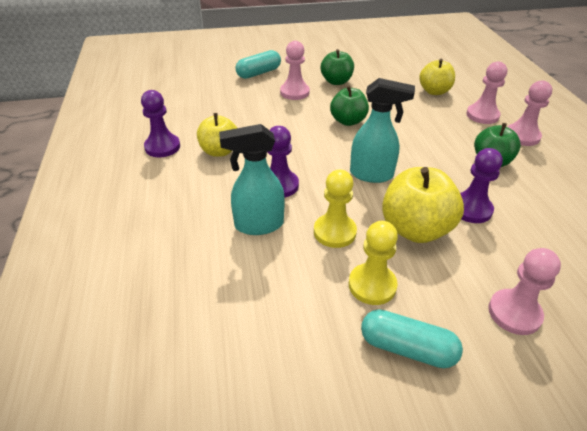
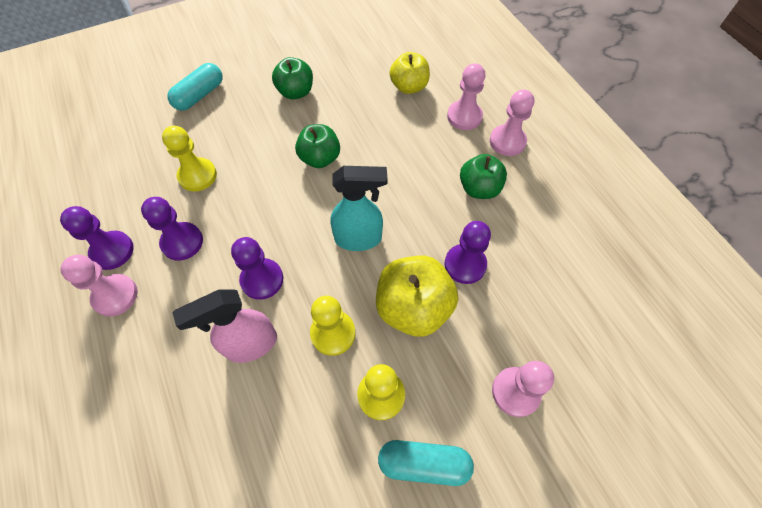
camera: 15 degrees left, 20 degrees up
(219, 151) = (182, 242): yellow apple -> purple pawn
(243, 115) = (197, 176): none -> yellow pawn
(258, 225) = (251, 344): turquoise spray bottle -> pink spray bottle
(294, 92) = (250, 122): pink pawn -> pink pawn (115, 296)

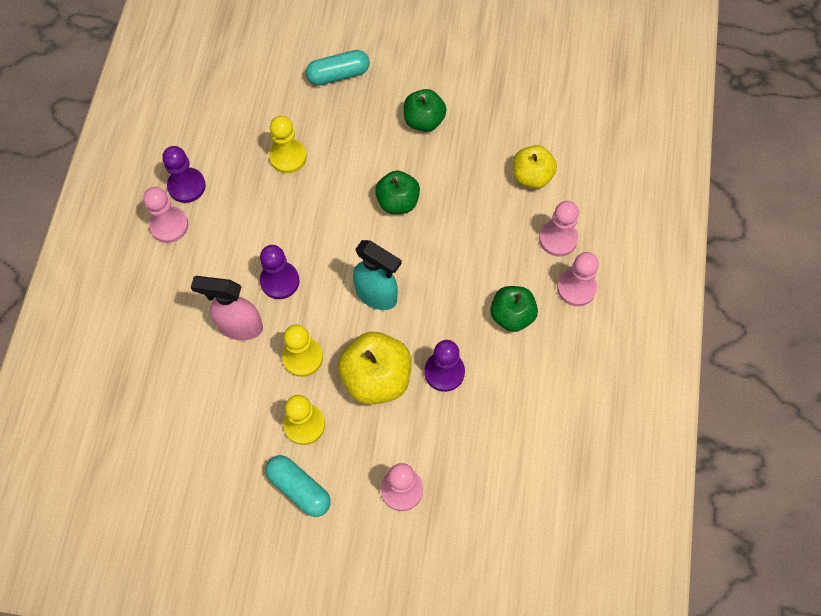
camera: 35 degrees right, 5 degrees up
(182, 242) = (241, 211): purple pawn -> none

